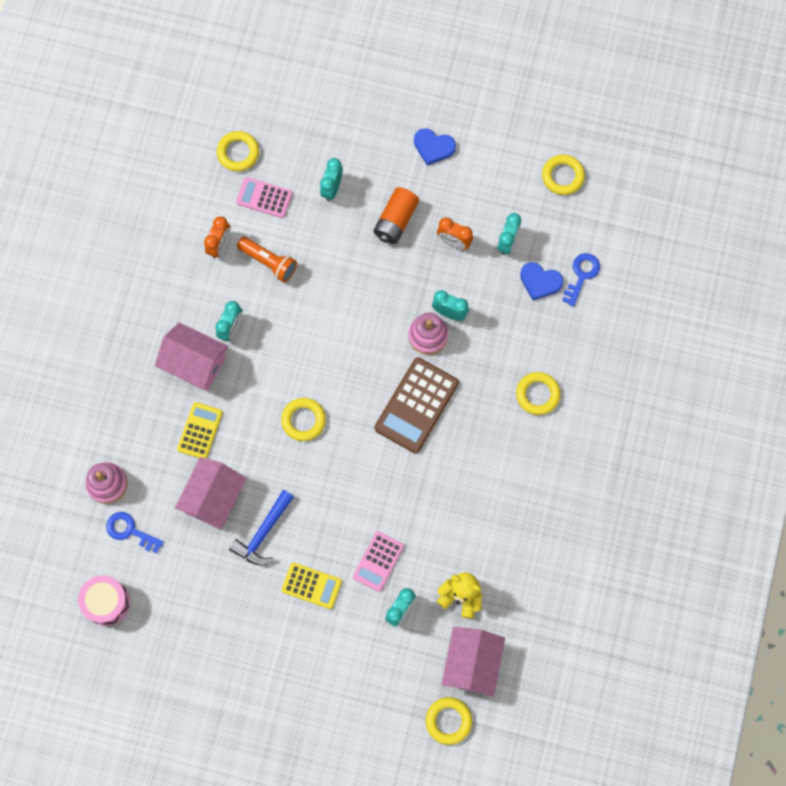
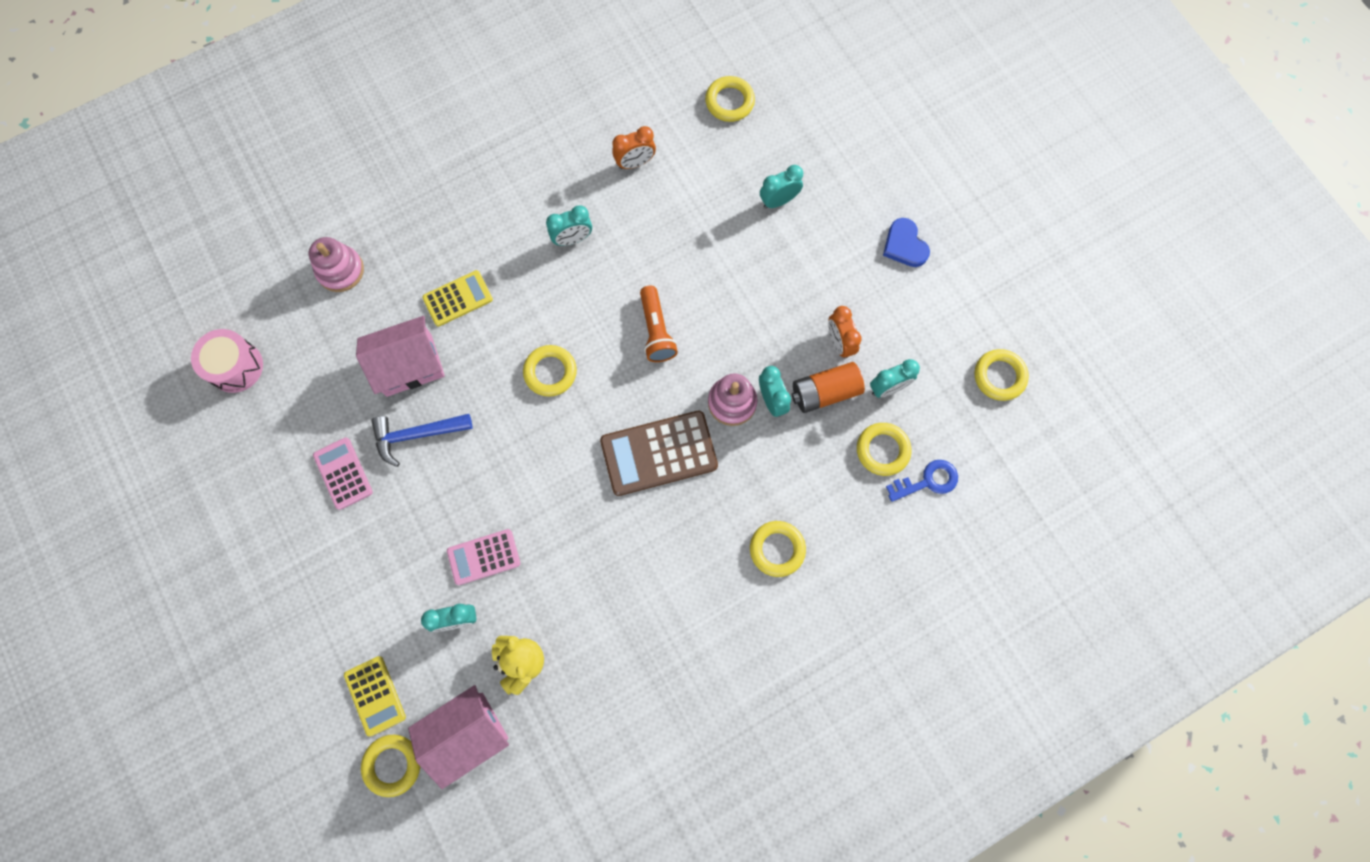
camera: 45 degrees right, 0 degrees up
(130, 531) = (316, 326): blue key -> none
(194, 363) = (513, 239): pink house -> none
(264, 198) = (713, 157): pink calculator -> pink calculator (343, 473)
(269, 262) = (661, 213): orange flashlight -> orange flashlight (656, 331)
(311, 586) = (407, 520): yellow calculator -> yellow calculator (375, 696)
(396, 221) = (806, 278): orange battery -> orange battery (825, 392)
(540, 281) = (882, 450): blue heart -> yellow ring

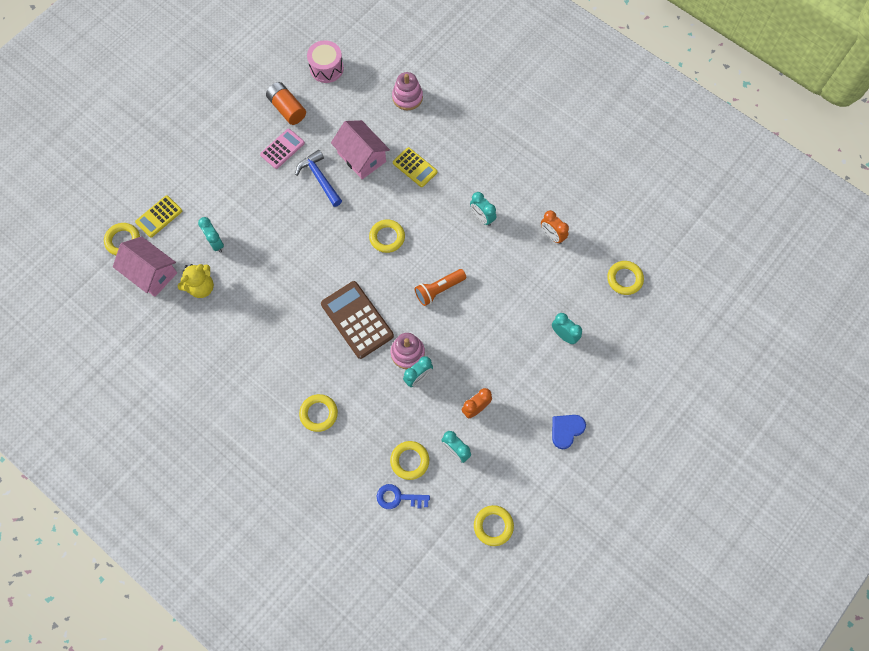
camera: 70 degrees right, 5 degrees down
(484, 557) = (257, 243): pink calculator -> none
(825, 392) = (436, 410): orange battery -> orange battery (287, 109)
(927, 481) = (398, 497): blue key -> blue key turned 135 degrees clockwise

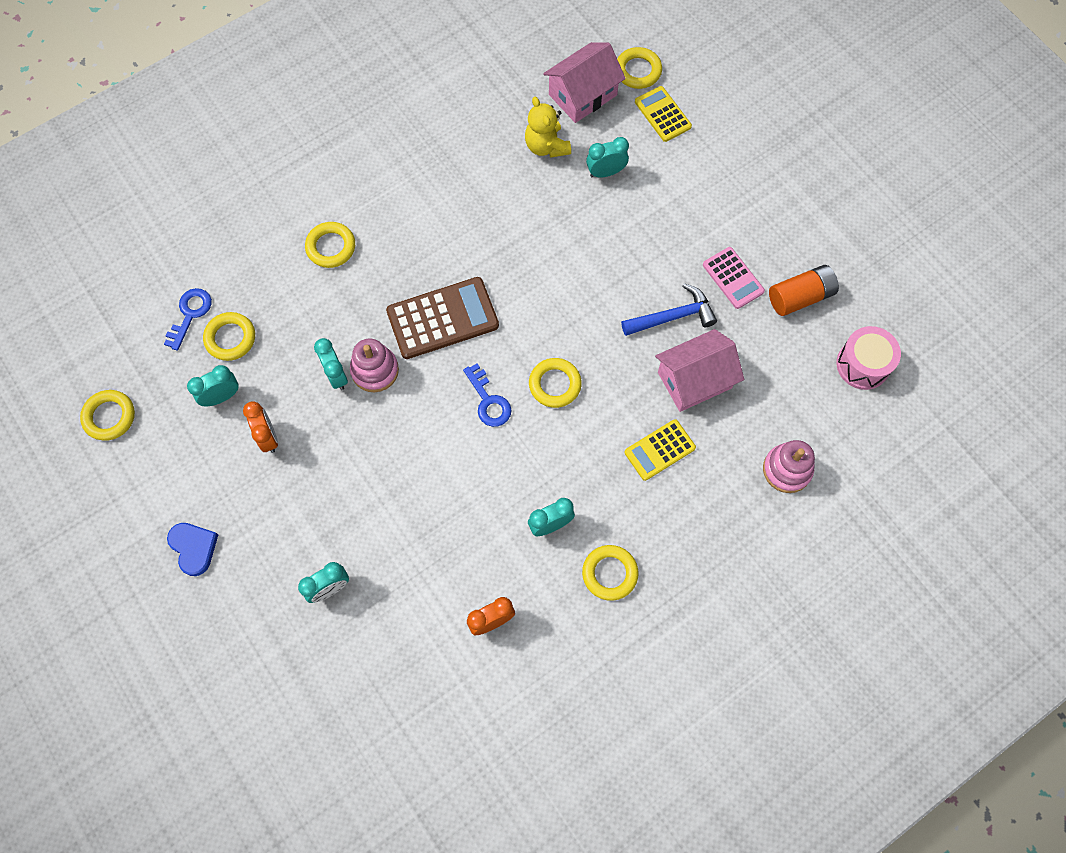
camera: 105 degrees right, 0 degrees up
(409, 275) = (488, 401): none -> blue key
(439, 290) = (453, 434): orange flashlight -> none
(624, 279) = (387, 711): yellow ring -> yellow ring (609, 573)

